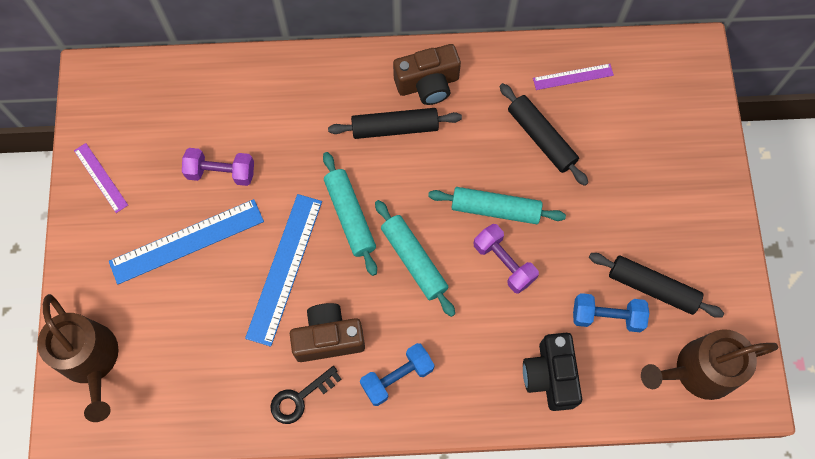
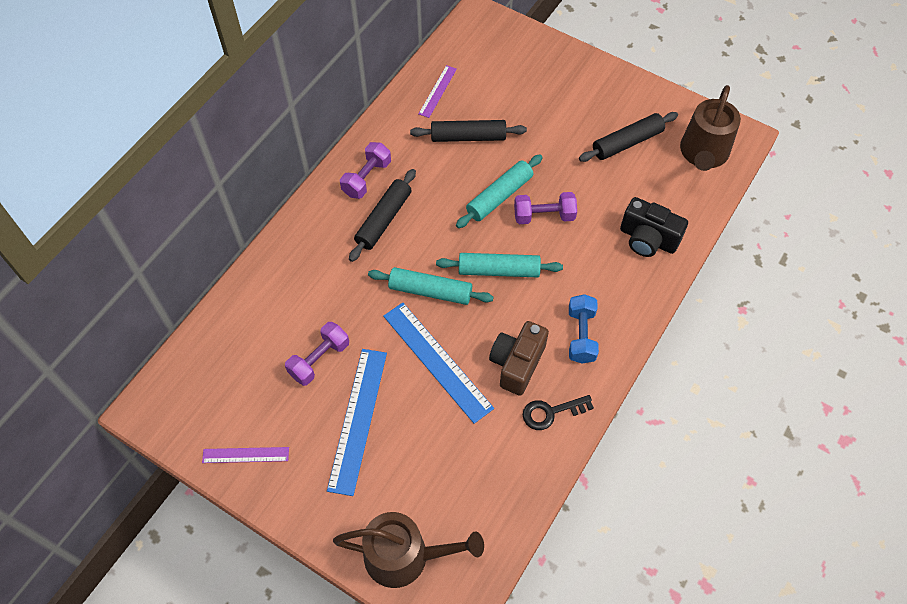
camera: 55 degrees left, 10 degrees down
(299, 398) = (551, 412): black key -> black key turned 75 degrees clockwise
(428, 84) = (367, 178): brown camera -> purple dumbbell
(607, 316) = (628, 180): blue dumbbell -> none

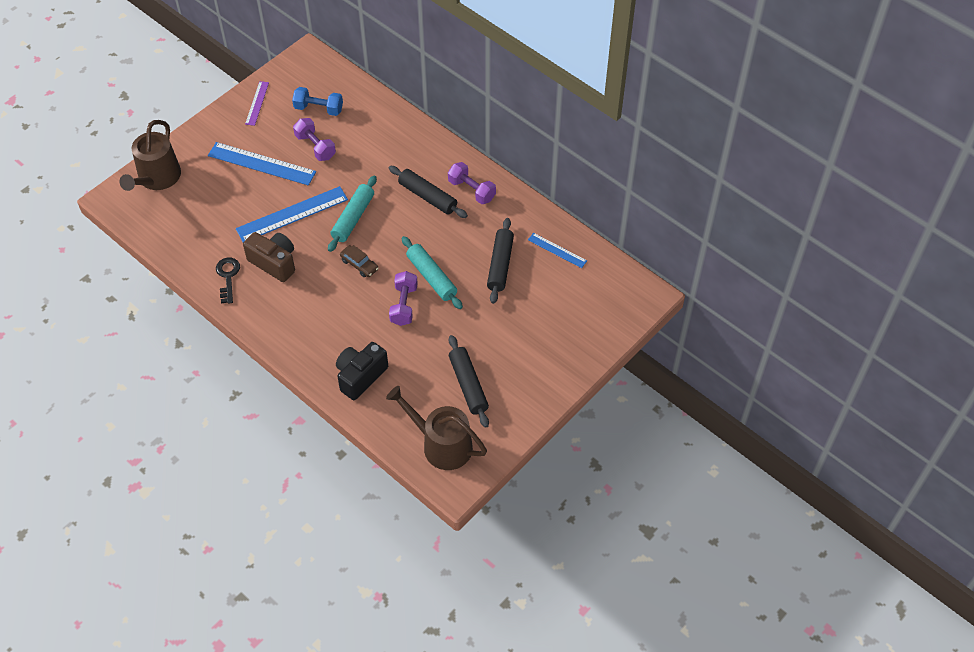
camera: 100 degrees right, 5 degrees down
(438, 91) = (557, 250): purple ruler -> blue ruler
(498, 270) = (359, 265): turquoise rolling pin -> brown car
(581, 335) = (284, 309): blue dumbbell -> blue dumbbell (318, 109)

